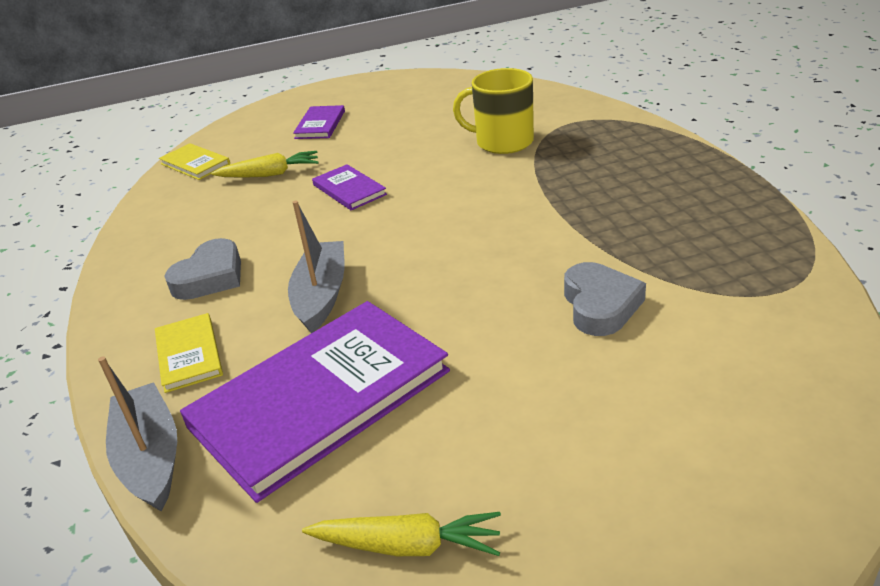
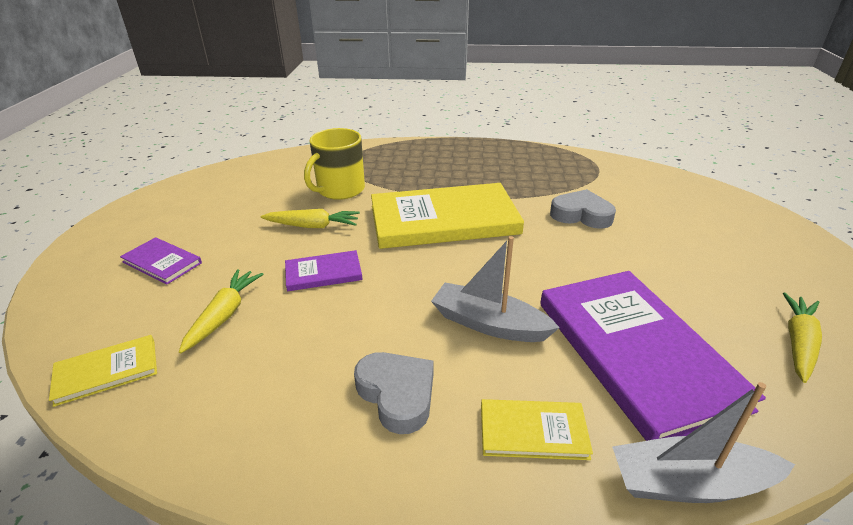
camera: 70 degrees left, 0 degrees up
(421, 156) = (313, 226): none -> yellow carrot
(494, 216) = (444, 220): none -> yellow book

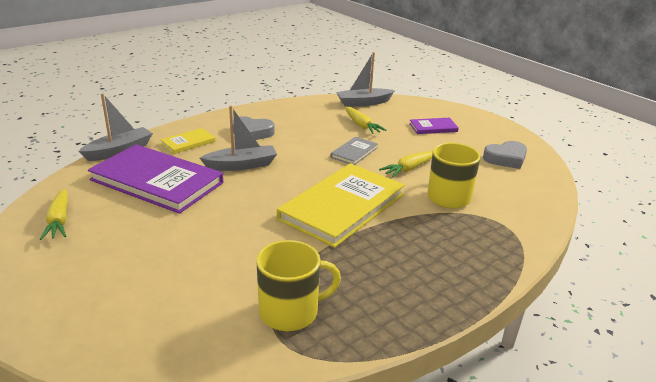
camera: 135 degrees right, 5 degrees down
(107, 371) = (363, 103): yellow book -> grey boat
(323, 273) = (354, 152): purple book -> grey book
(578, 175) = (290, 312): none -> yellow mug
(581, 215) = (248, 258): grey heart -> grey heart (506, 159)

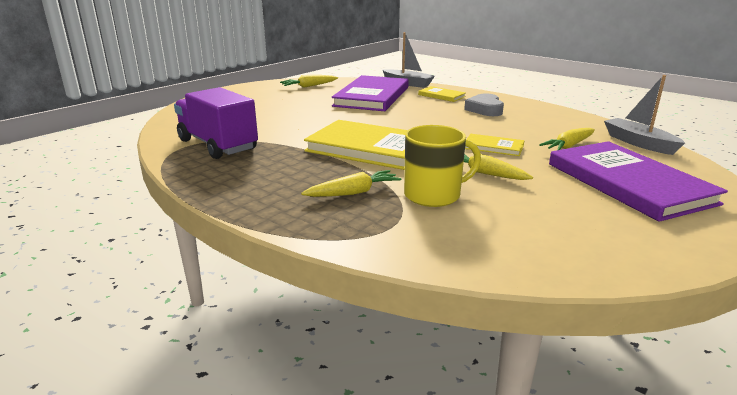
camera: 80 degrees right, 5 degrees down
(241, 165) = (419, 113): grey boat -> none
(290, 312) = (218, 145): yellow mug -> purple truck
(354, 152) = (493, 147): grey book -> yellow book
(433, 127) = (628, 183): purple book -> purple book, size x2.19
(441, 231) = (353, 192): none -> yellow carrot
(506, 159) = (593, 235): grey heart -> none

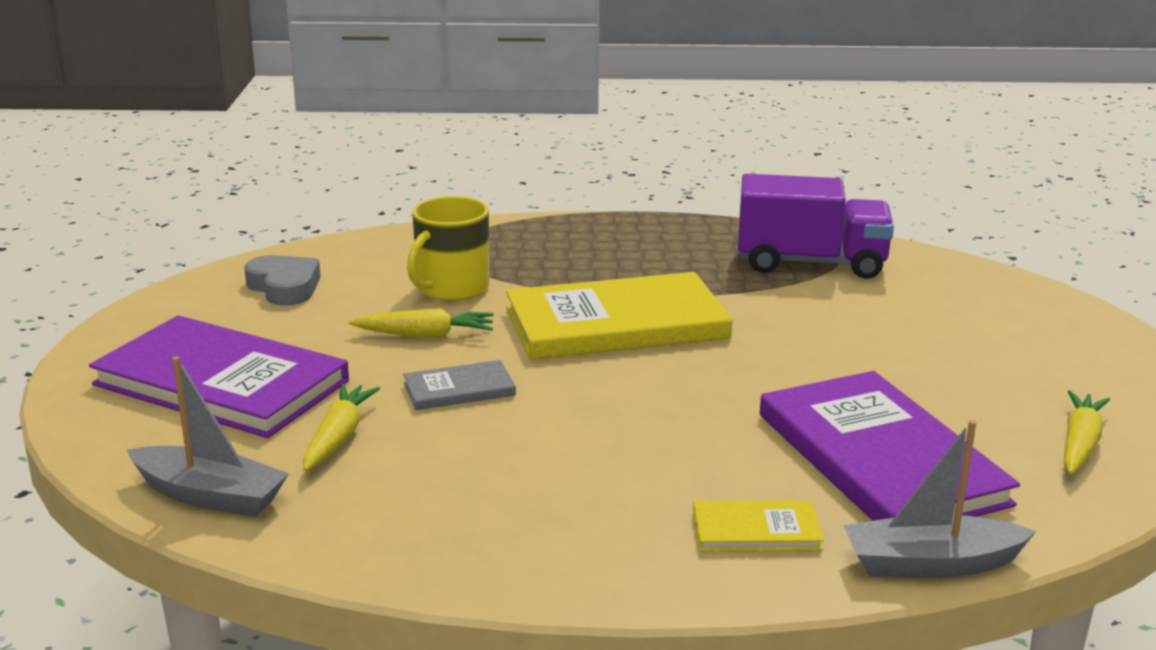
camera: 140 degrees right, 0 degrees up
(353, 192) = (537, 264): yellow carrot -> none
(485, 109) = (589, 505): grey heart -> grey heart (284, 287)
(493, 147) = (459, 389): yellow book -> grey book

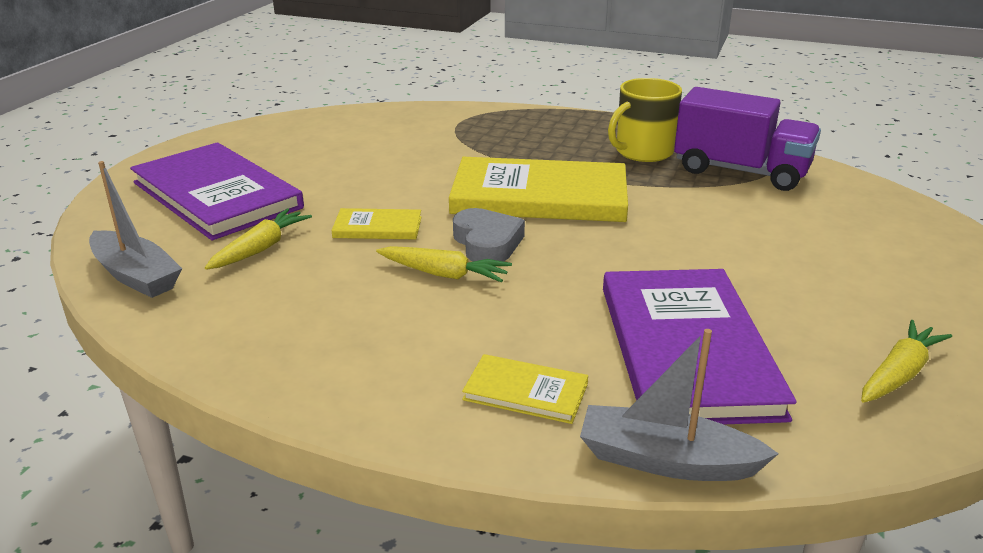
camera: 20 degrees right, 5 degrees up
(284, 287) = (317, 135): grey heart -> grey heart (487, 243)
(426, 335) = (387, 183): yellow carrot -> yellow carrot (444, 274)
(451, 288) = (434, 151): yellow mug -> yellow mug (642, 152)
(459, 389) = (377, 227): grey book -> yellow book

